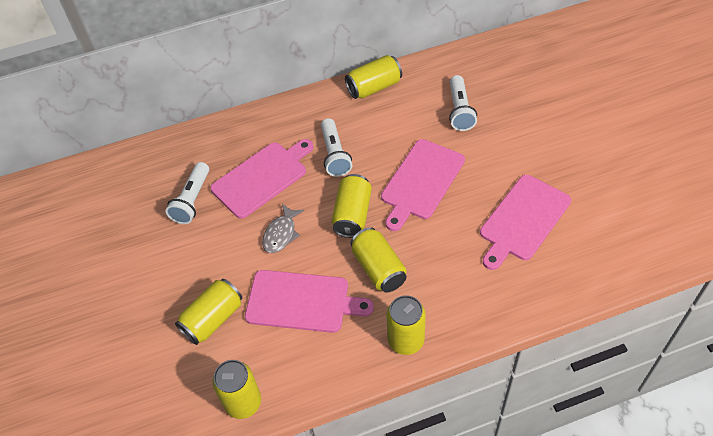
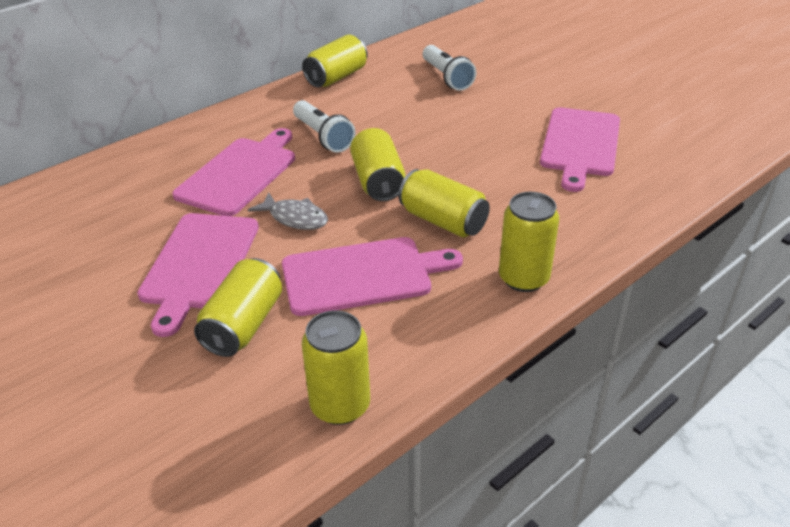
camera: 25 degrees left, 15 degrees down
(192, 200) = (151, 214): white flashlight -> none
(281, 234) = (295, 218): grey fish -> grey fish turned 60 degrees counterclockwise
(421, 182) = (443, 138): pink cutting board -> pink cutting board (199, 264)

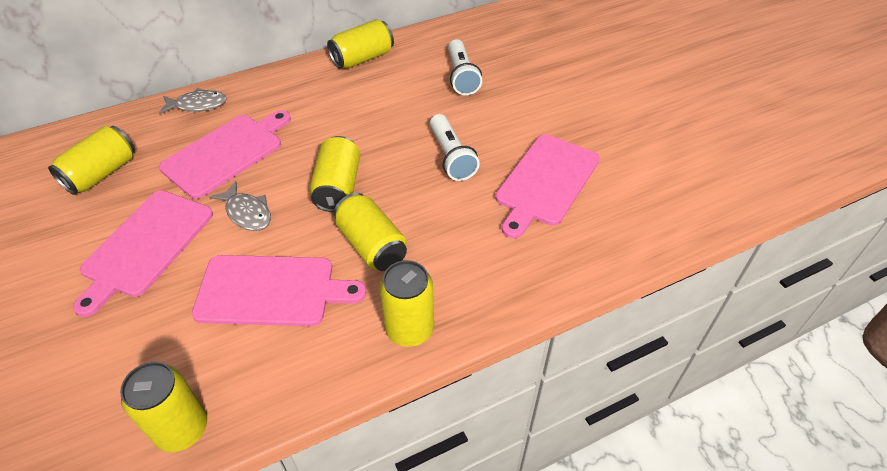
camera: 15 degrees right, 10 degrees up
(181, 139) = (198, 105): none -> grey fish
(243, 325) = (148, 320): yellow can -> yellow can (101, 173)
(323, 137) = (316, 125): white flashlight -> white flashlight (451, 157)

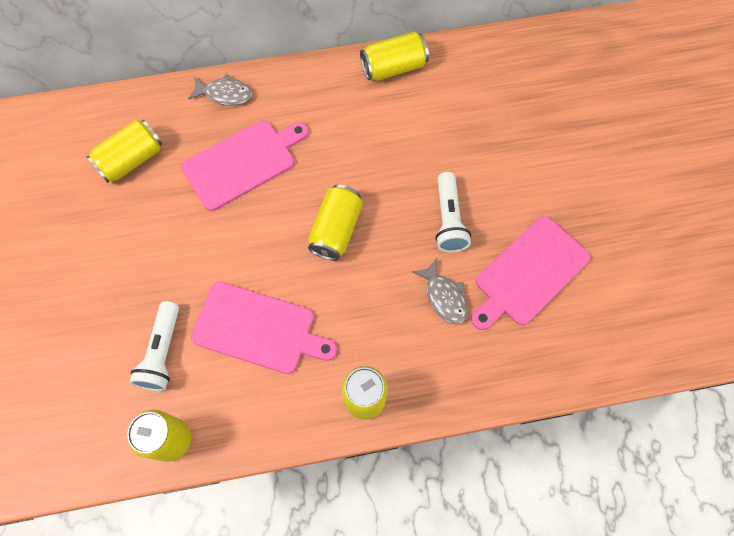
camera: 15 degrees right, 20 degrees up
(145, 246) = (161, 253): pink cutting board -> none
(247, 213) = (251, 239): grey fish -> grey fish (444, 297)
(372, 245) = (352, 304): yellow can -> none
(462, 76) = (487, 117): white flashlight -> white flashlight (162, 352)

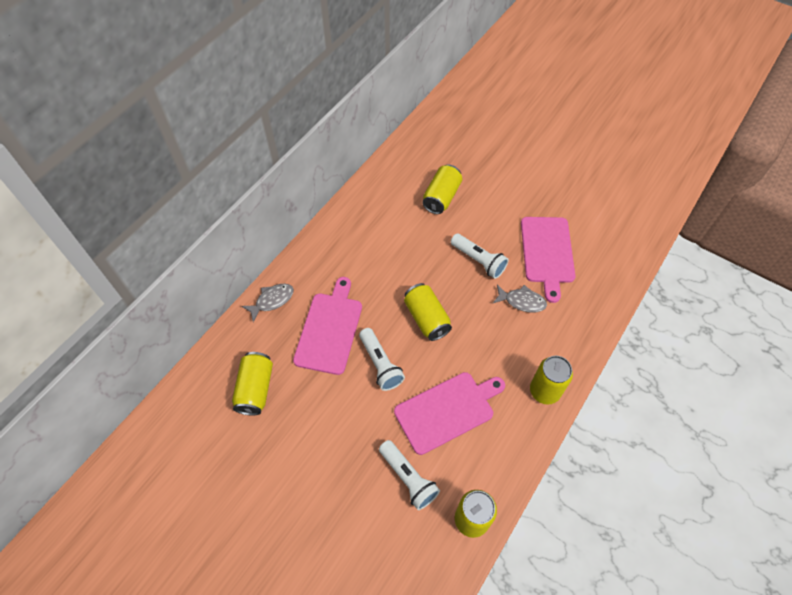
camera: 45 degrees left, 10 degrees down
(250, 233) = (380, 364): none -> white flashlight
(393, 67) = (356, 206): yellow can -> yellow can (441, 197)

